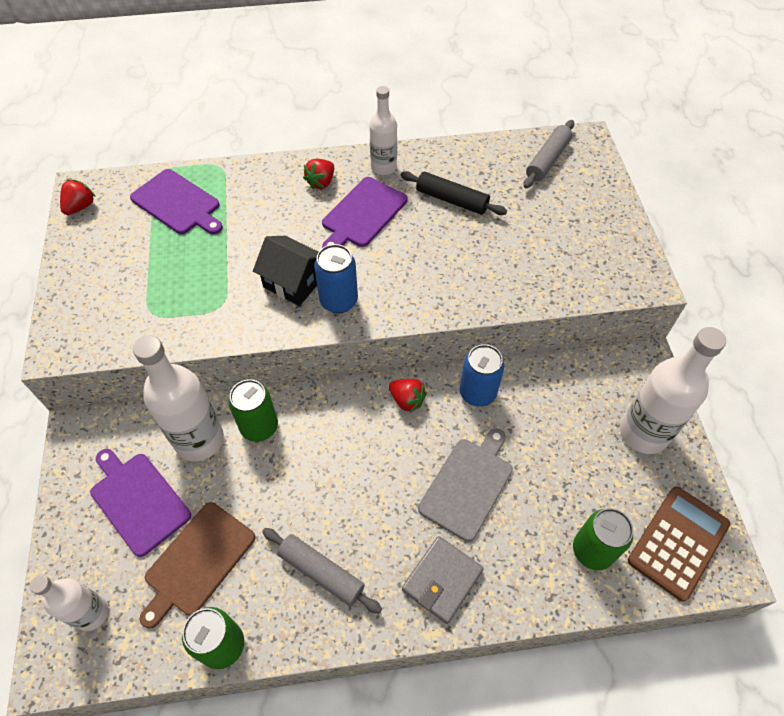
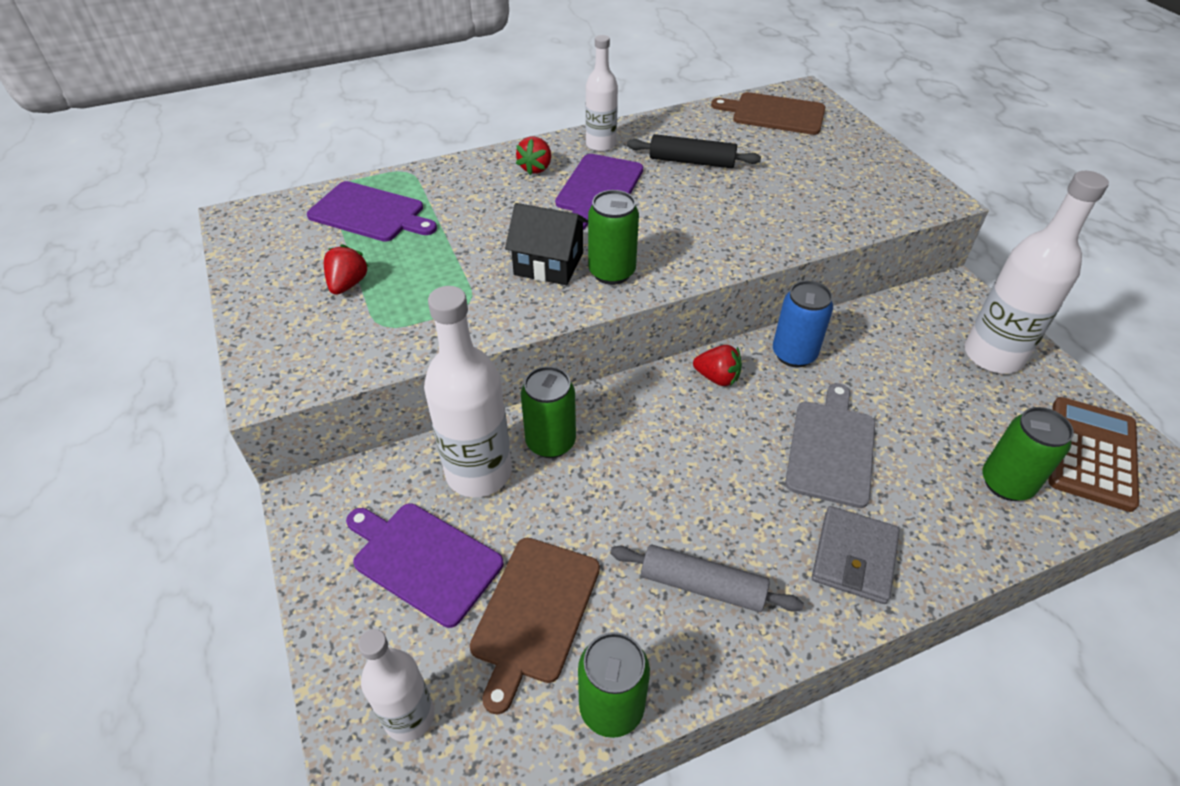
camera: 15 degrees left, 10 degrees down
(80, 207) = (244, 235): red strawberry -> red strawberry (348, 284)
(339, 301) = (612, 272): blue can -> green can
(547, 160) = (774, 114): grey rolling pin -> brown cutting board

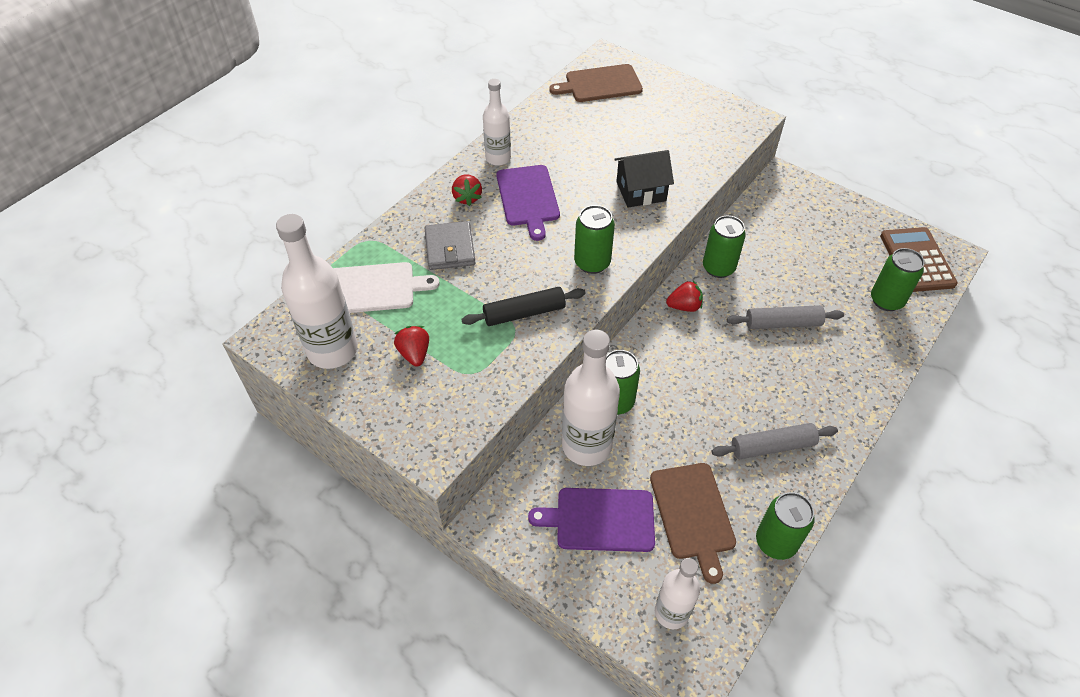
camera: 30 degrees left, 5 degrees up
(370, 213) = (374, 288): purple cutting board -> white cutting board
(549, 264) = (544, 274): black house -> black house (641, 191)
(692, 161) = (574, 148): black rolling pin -> black rolling pin (524, 313)
(794, 354) = (718, 268): blue can -> green can
(831, 448) = (783, 323): grey cutting board -> grey rolling pin
(854, 557) = (838, 386): grey wallet -> grey wallet (450, 248)
(993, 355) = (830, 217): white bottle -> white bottle (332, 350)

